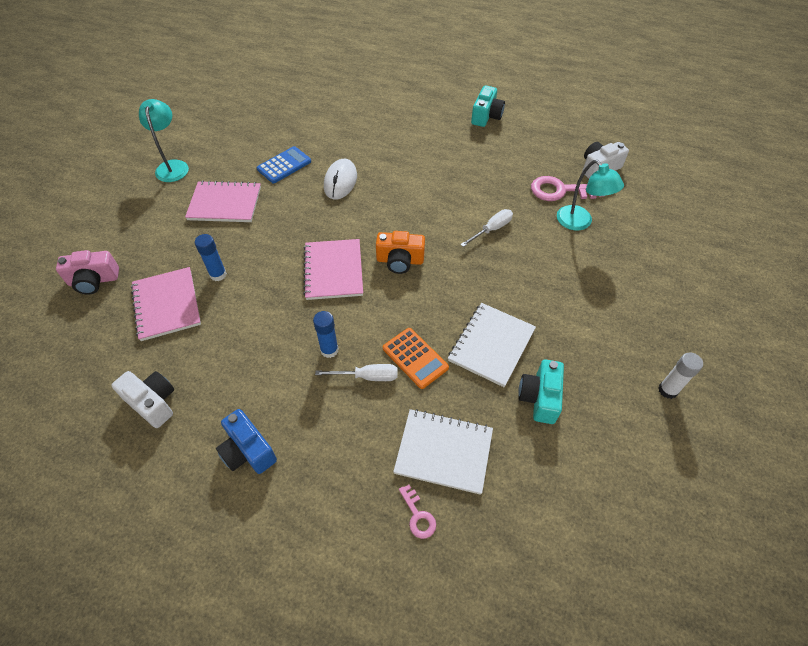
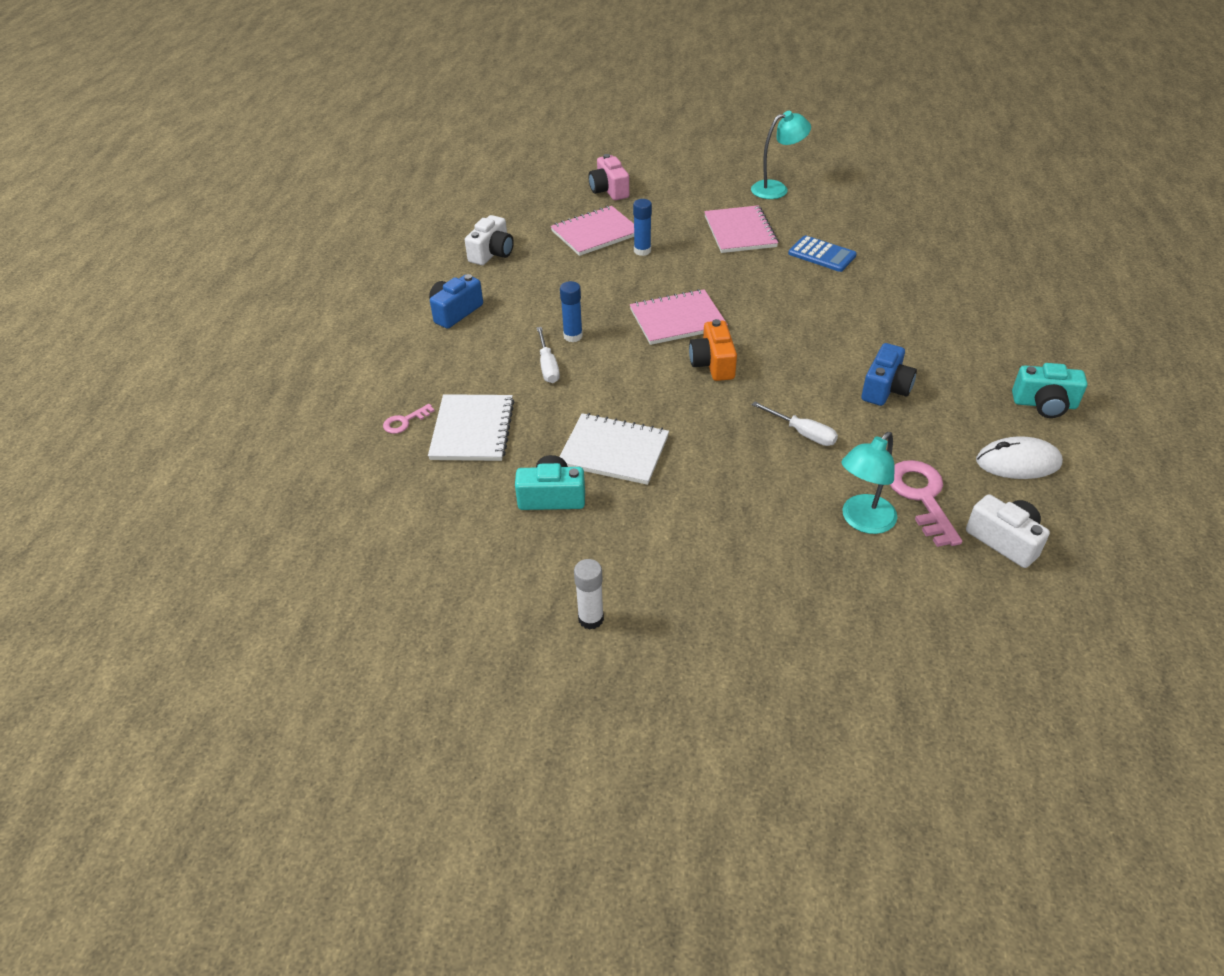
camera: 80 degrees right, 10 degrees down
(340, 181) = (819, 298): white mouse -> white mouse (1018, 462)
(415, 358) = (579, 395): orange calculator -> none
(454, 177) = (885, 388): none -> blue camera

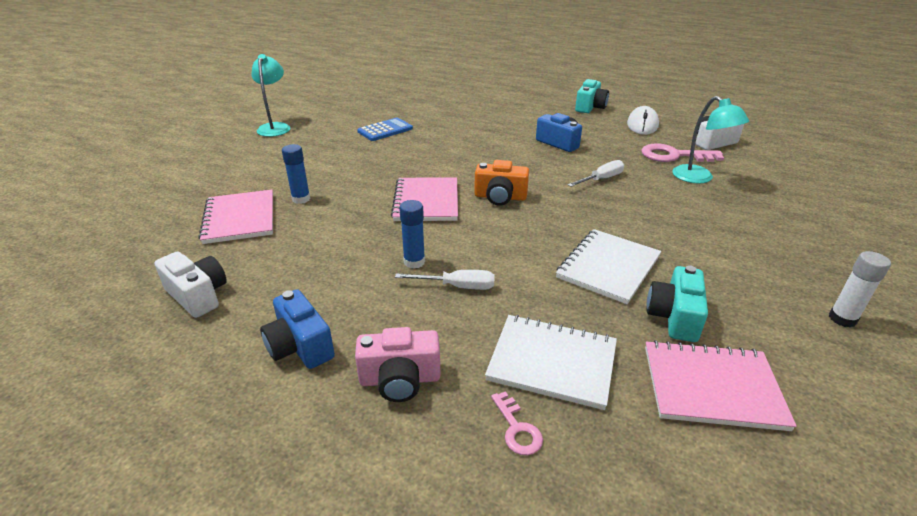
camera: 75 degrees left, 10 degrees down
(609, 190) = (169, 198): pink camera -> pink camera (400, 379)
(740, 231) = (320, 152): pink notebook -> pink notebook (712, 387)

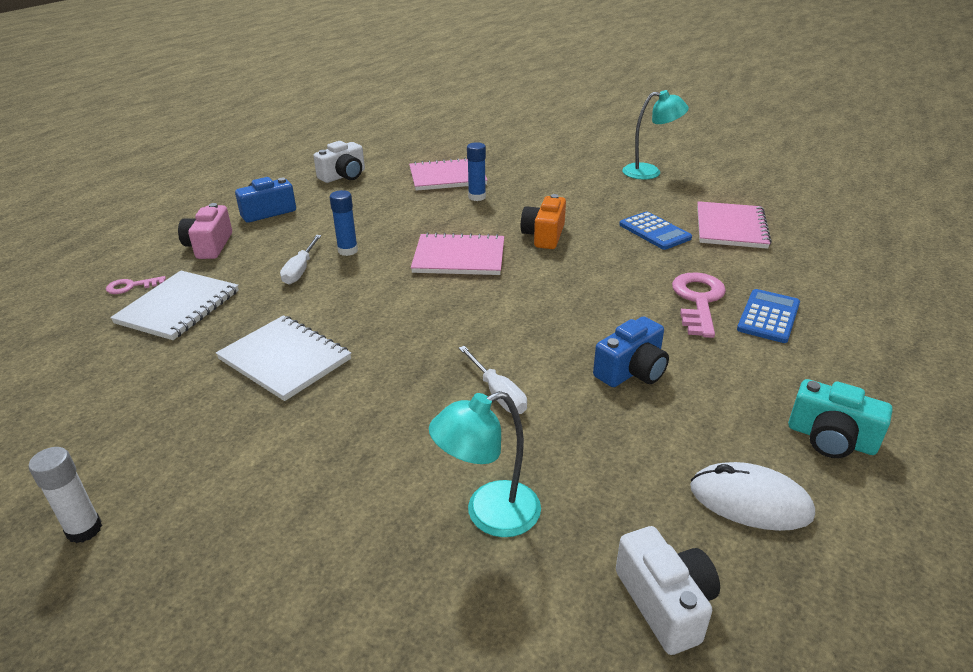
camera: 95 degrees right, 0 degrees up
(492, 109) = (768, 316): none -> blue calculator
(500, 197) = (459, 303): orange camera -> orange camera (544, 235)
(673, 155) = (588, 507): pink key -> pink key (698, 300)
(674, 317) = (182, 387): turquoise camera -> none
(712, 387) = (87, 385): pink notebook -> pink notebook (730, 227)

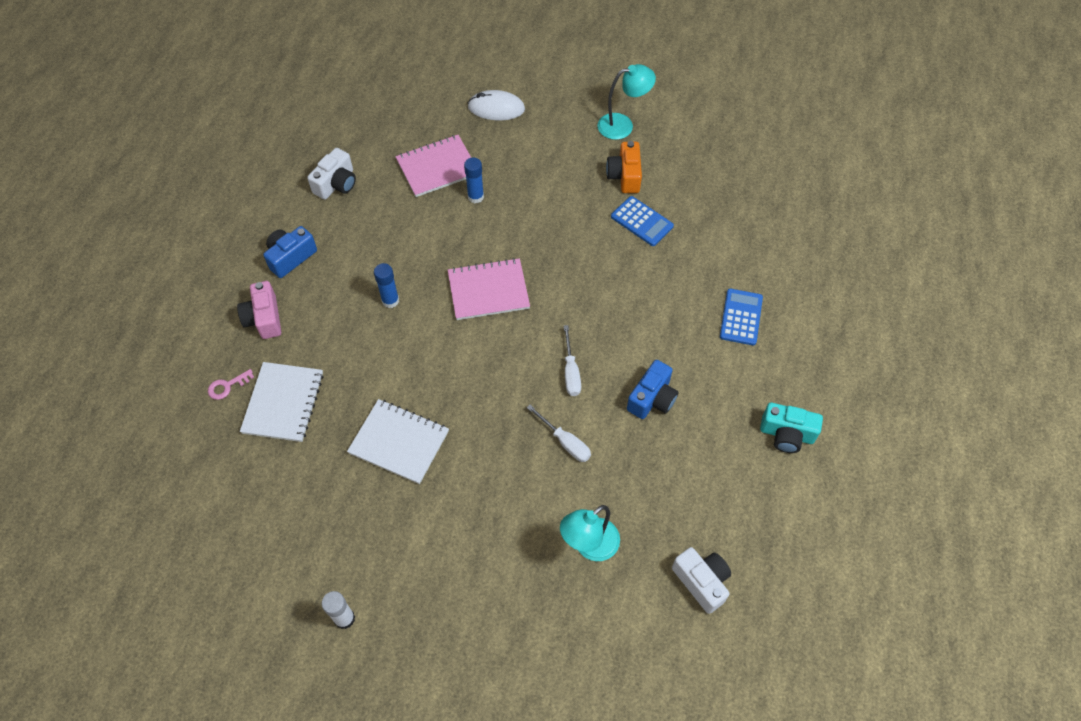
camera: 15 degrees left, 25 degrees up
(300, 270) = (361, 335): white screwdriver -> white screwdriver (571, 372)
(544, 235) = (551, 245): orange camera -> orange camera (624, 176)
(698, 300) = (688, 308): pink key -> none
(730, 227) = (703, 203): pink notebook -> none
(750, 501) = (741, 498): white mouse -> white mouse (496, 108)

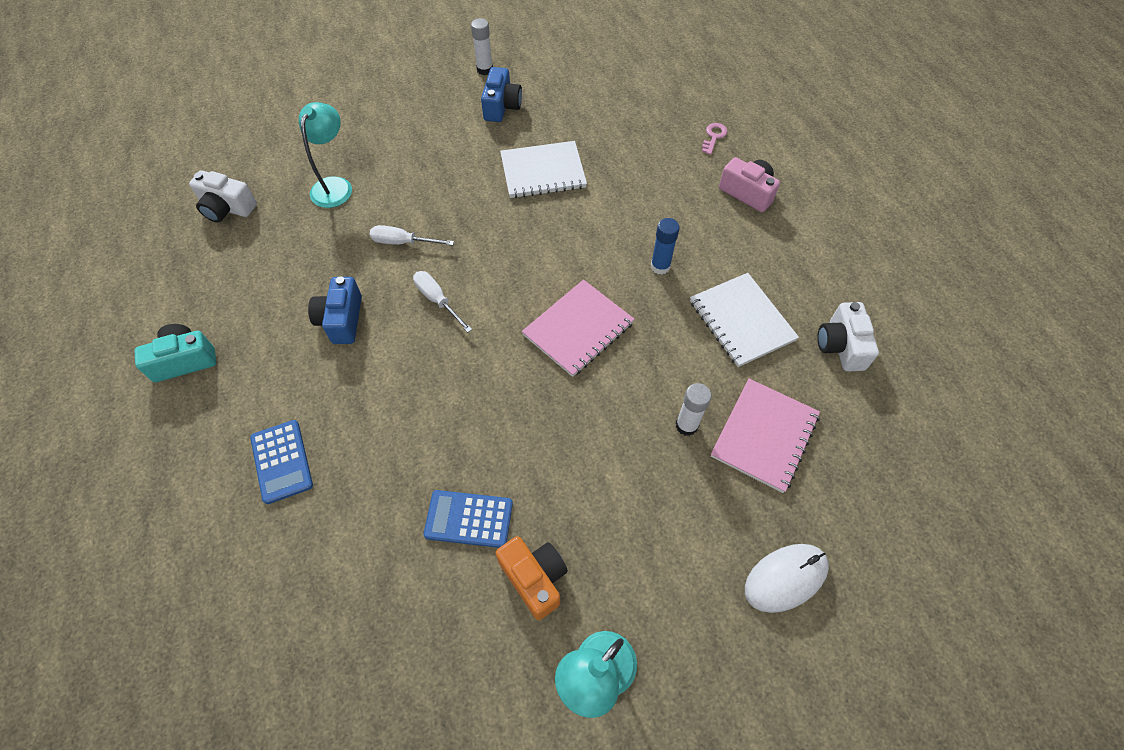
camera: 145 degrees right, 0 degrees up
(283, 403) = (659, 149): white notebook -> white notebook (741, 321)
(291, 257) = (790, 250): blue camera -> blue camera (501, 106)
(475, 197) = (686, 425): blue glue stick -> white glue stick

